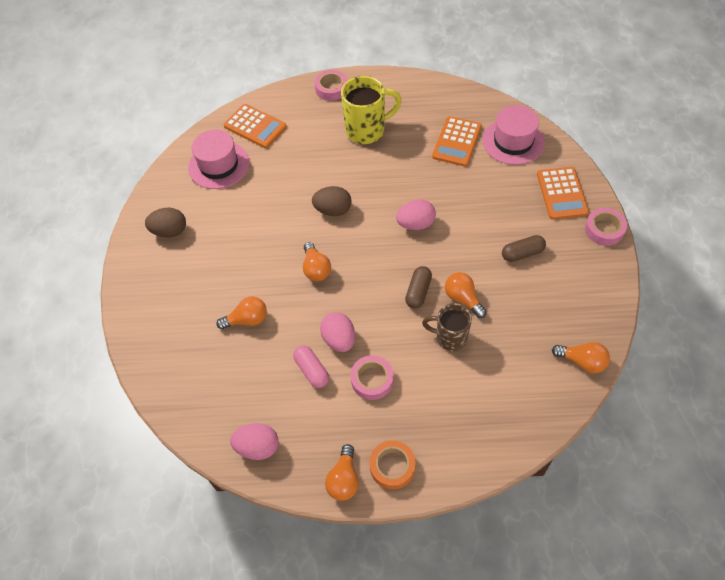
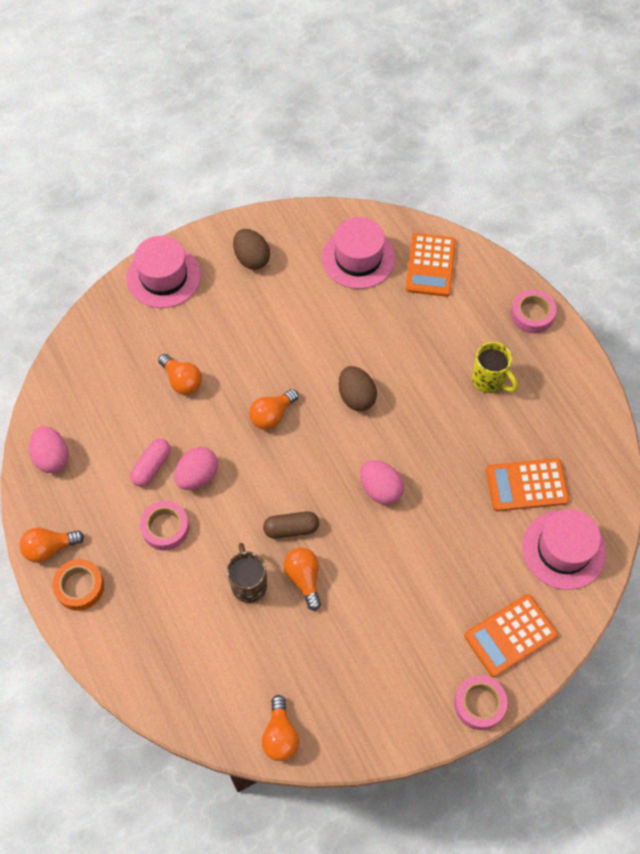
camera: 60 degrees right, 5 degrees up
(142, 298) = (164, 277): none -> pink hat
(367, 130) = (489, 380): yellow mug -> yellow mug, size x0.65
(463, 299) = (304, 578): orange light bulb -> orange light bulb turned 45 degrees counterclockwise
(522, 253) = (396, 620): brown capsule -> none

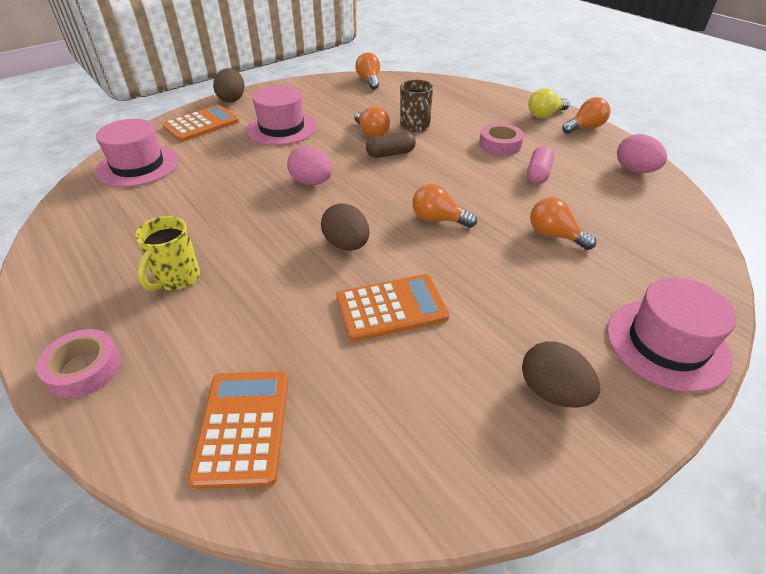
camera: 170 degrees right, 20 degrees down
(80, 587) = (545, 115): orange tape -> yellow light bulb
(198, 476) = (491, 173): pink egg -> none
(272, 415) = (438, 220): orange light bulb -> orange light bulb turned 105 degrees counterclockwise
(358, 258) = (373, 420): pink hat -> pink hat (282, 128)
(479, 704) = (232, 99): pink tape -> brown egg
(489, 380) = (177, 279): yellow mug -> yellow mug turned 105 degrees counterclockwise
(526, 485) = (159, 199): orange calculator -> orange calculator (391, 308)

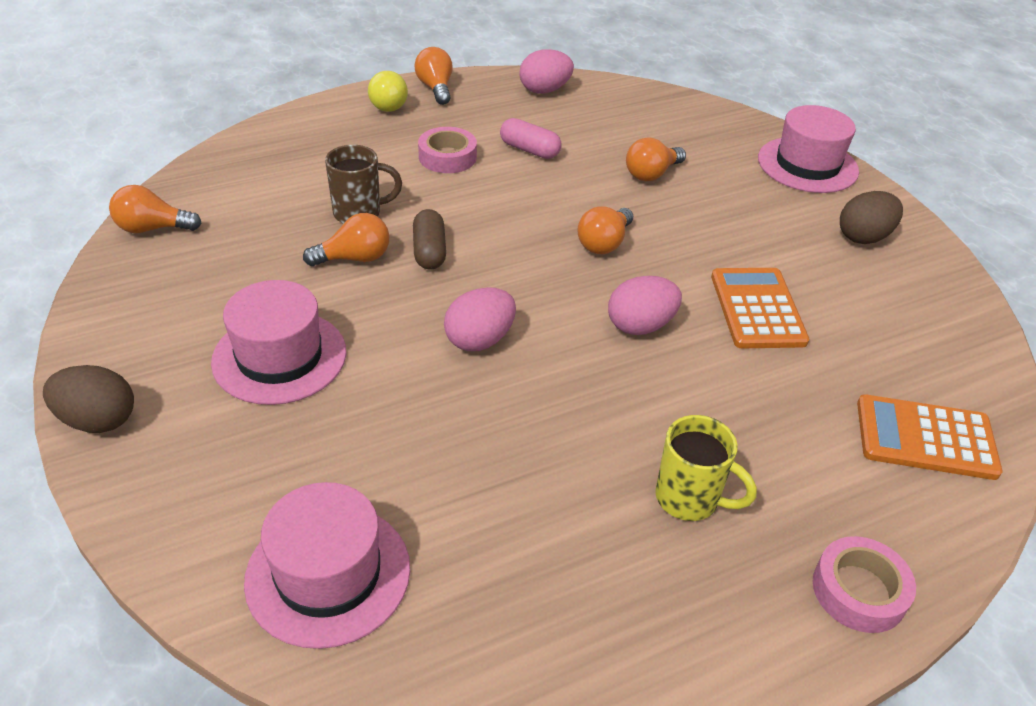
camera: 80 degrees left, 0 degrees up
(201, 124) = (192, 472): orange calculator -> none
(346, 245) = (640, 326): brown egg -> pink egg

